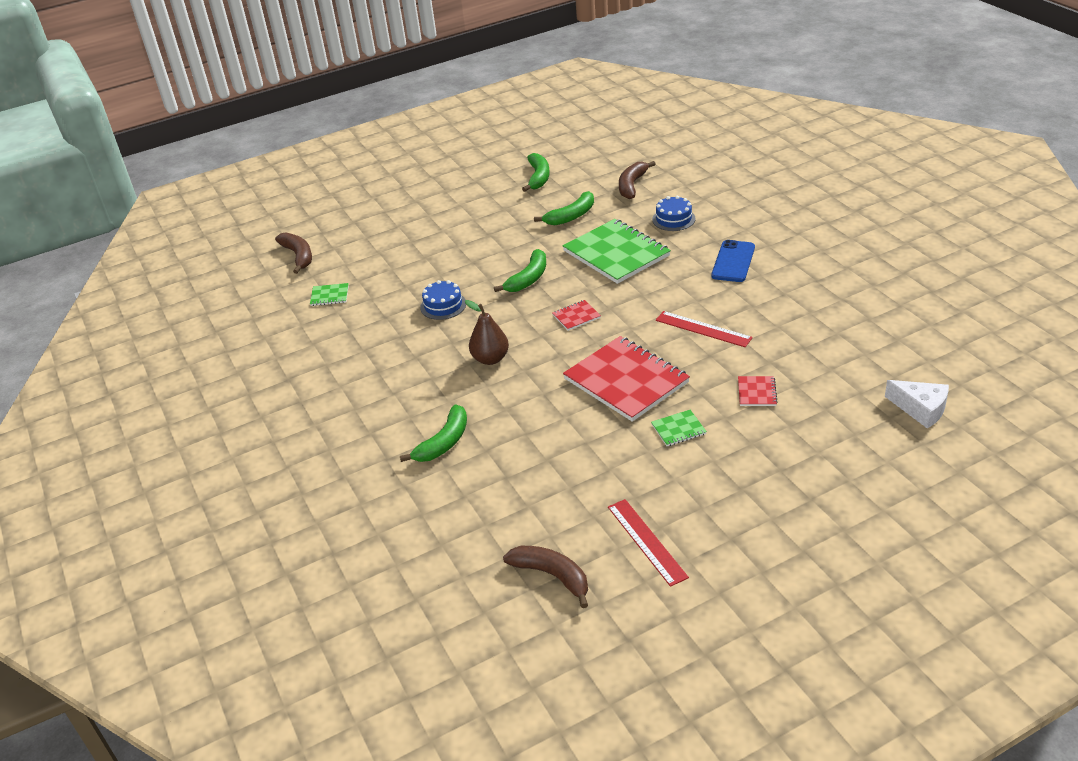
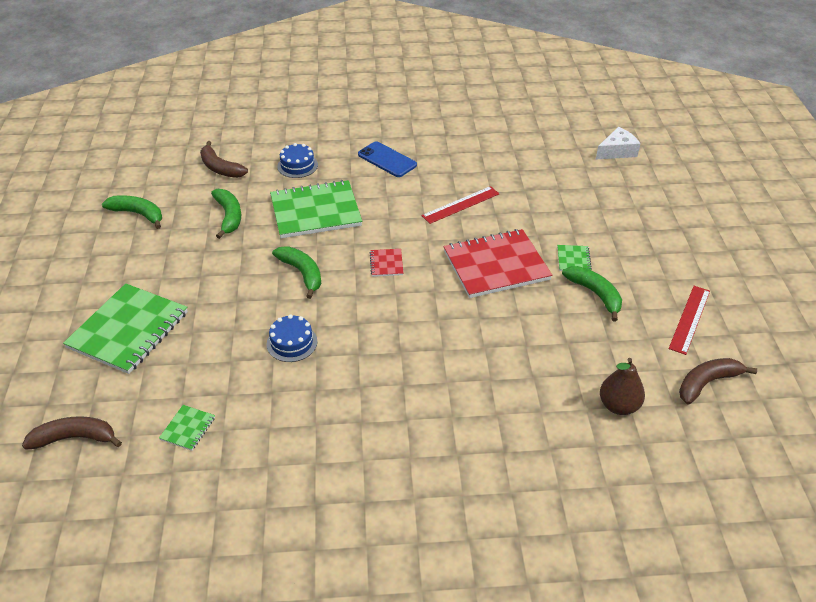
camera: 70 degrees left, 5 degrees up
(409, 230) = (128, 330): none -> green notebook
(444, 442) = (505, 402): green banana -> green banana (595, 294)
(490, 359) = (405, 335): brown pear -> brown pear (618, 406)
(646, 541) = (690, 319): red ruler -> red ruler turned 60 degrees counterclockwise
(756, 392) = (555, 208): red notebook -> none

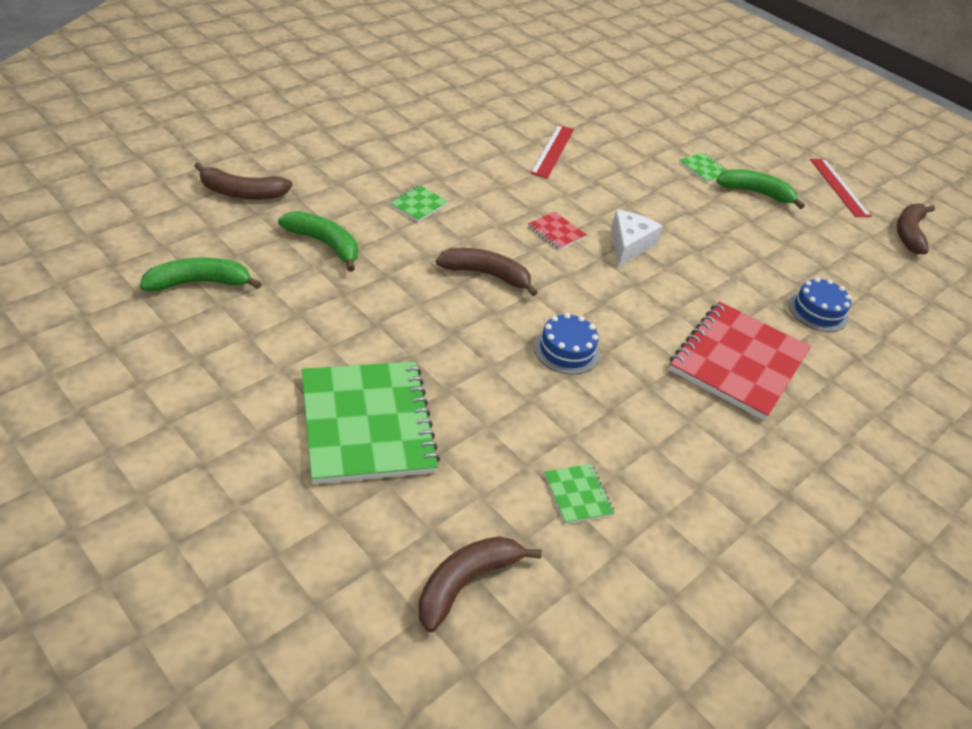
camera: 45 degrees left, 0 degrees up
(297, 165) = (335, 162): blue cake -> blue cake (818, 311)
(302, 273) = (486, 275): green banana -> brown banana
(315, 211) = (418, 205): green notebook -> green notebook, size x0.43
(387, 160) = (426, 128): blue phone -> none
(496, 265) = (652, 197): red notebook -> red notebook (738, 362)
(617, 151) = (622, 63): white cheese -> white cheese (629, 245)
(618, 406) = (881, 279): brown pear -> none

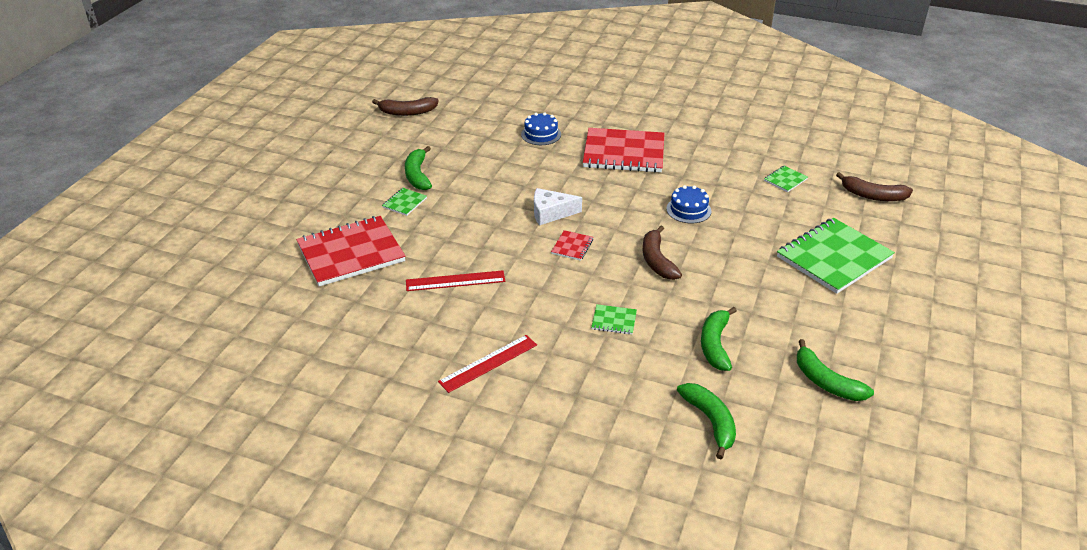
camera: 110 degrees left, 5 degrees down
(242, 193) = (710, 421): brown banana -> green banana
(634, 119) = (351, 253): none -> red notebook
(839, 187) = (369, 143): red ruler -> red ruler (488, 363)

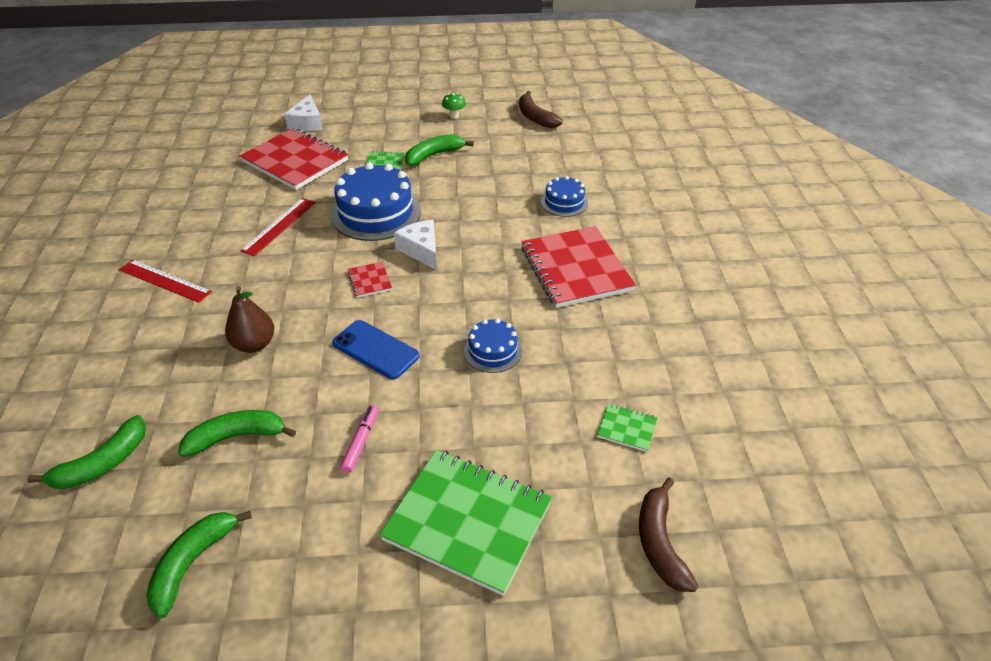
camera: 65 degrees right, 5 degrees up
(284, 233) = (307, 123): none -> white cheese
(362, 149) = (454, 116): none -> green mushroom
(455, 281) = (279, 226): red ruler -> red ruler turned 60 degrees clockwise
(480, 224) = (376, 213): none -> blue cake
(572, 246) = (370, 281): red notebook -> red notebook turned 75 degrees clockwise
(614, 320) = (254, 344): green notebook -> brown pear
(657, 260) = (375, 350): brown banana -> blue phone
(748, 286) = (361, 441): none -> pink marker

